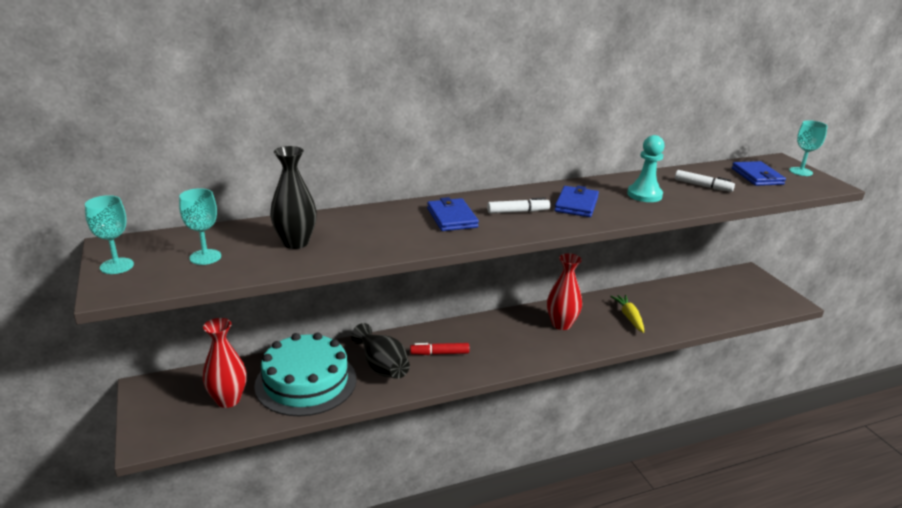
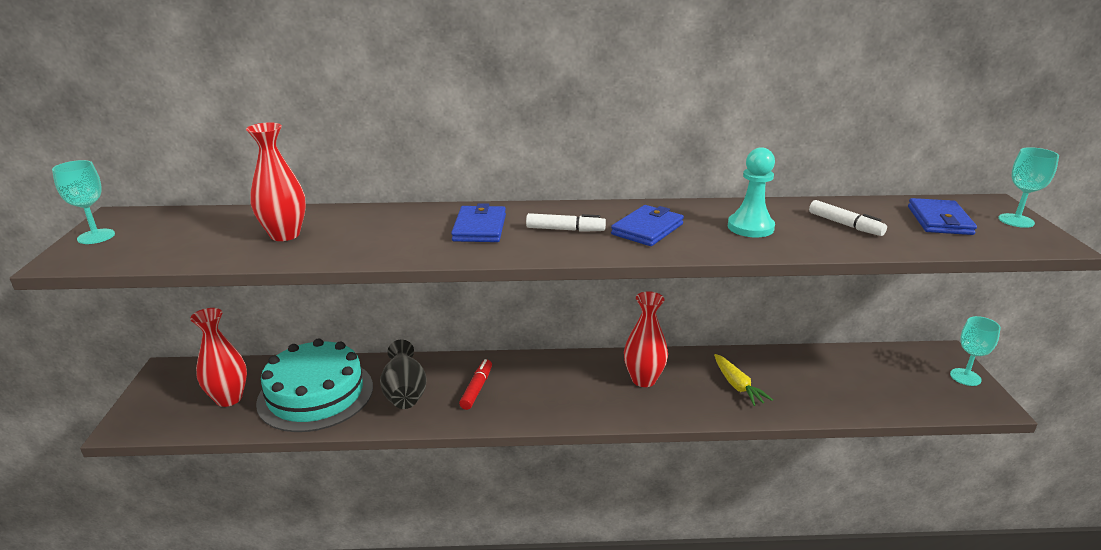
camera: 20 degrees right, 0 degrees up
(205, 257) = (183, 238): turquoise goblet -> turquoise goblet (965, 377)
(295, 243) = (285, 235): black vase -> red vase
(439, 353) = (477, 389): red marker -> red marker turned 90 degrees clockwise
(629, 317) = (737, 385): yellow carrot -> yellow carrot turned 150 degrees clockwise

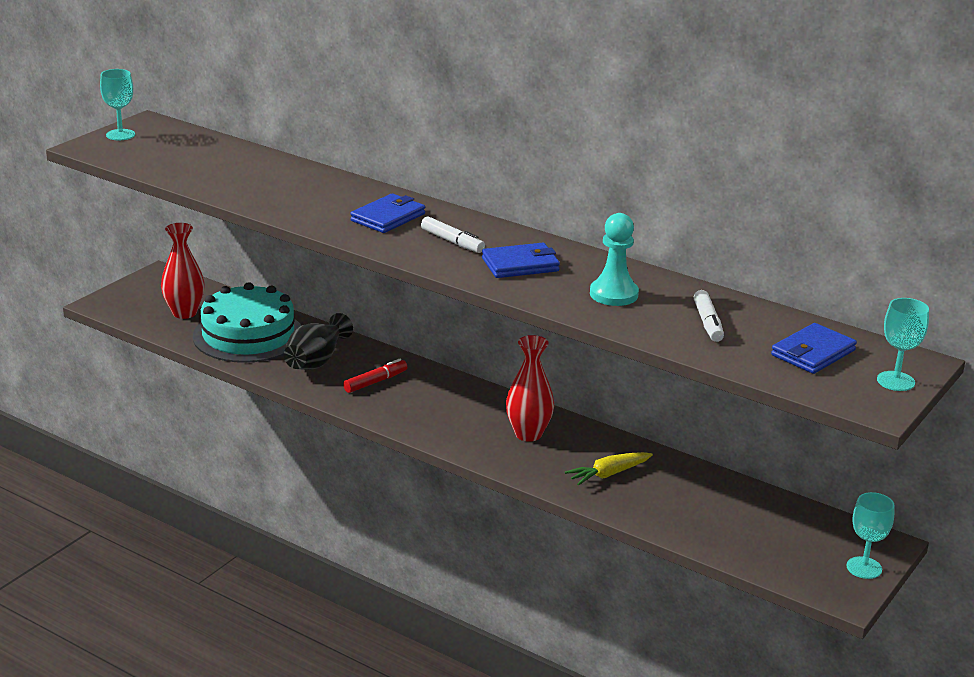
camera: 35 degrees right, 0 degrees up
(285, 235) = (241, 175): red vase -> none
(737, 385) = (608, 474): yellow carrot -> yellow carrot turned 45 degrees clockwise

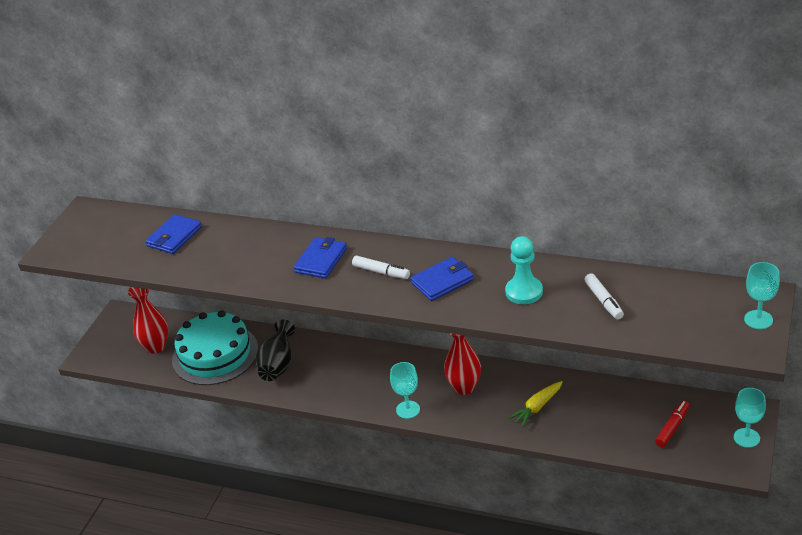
camera: 10 degrees left, 10 degrees up
(120, 135) = (69, 230): turquoise goblet -> turquoise goblet (408, 409)
(375, 382) = (331, 371): red marker -> red marker (672, 427)
(813, 353) = (690, 309): blue wallet -> blue wallet (174, 237)

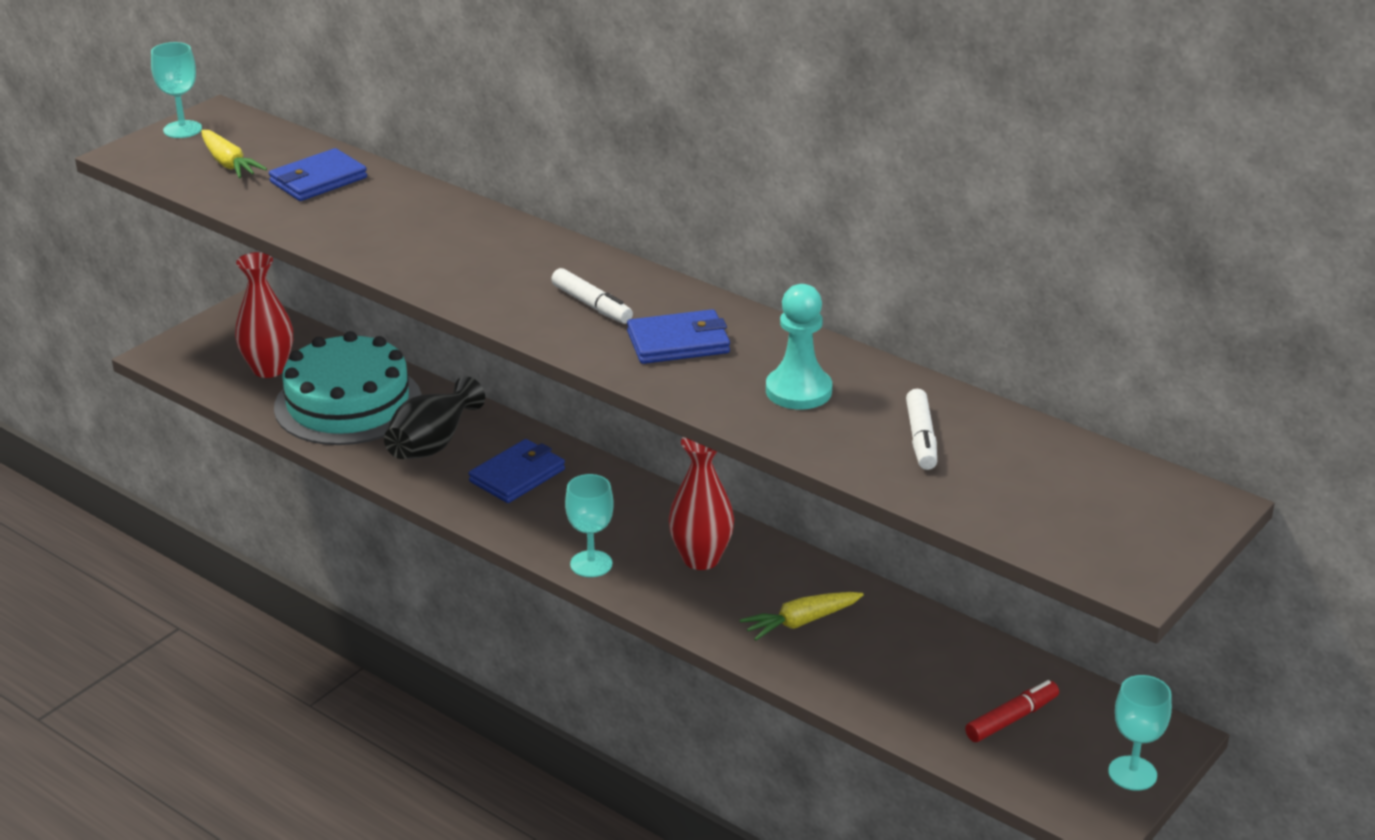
camera: 15 degrees right, 5 degrees down
(114, 241) = (228, 163): none -> yellow carrot
(321, 260) = (511, 266): blue wallet -> blue wallet (517, 475)
(758, 319) = (1169, 536): turquoise goblet -> turquoise goblet (182, 129)

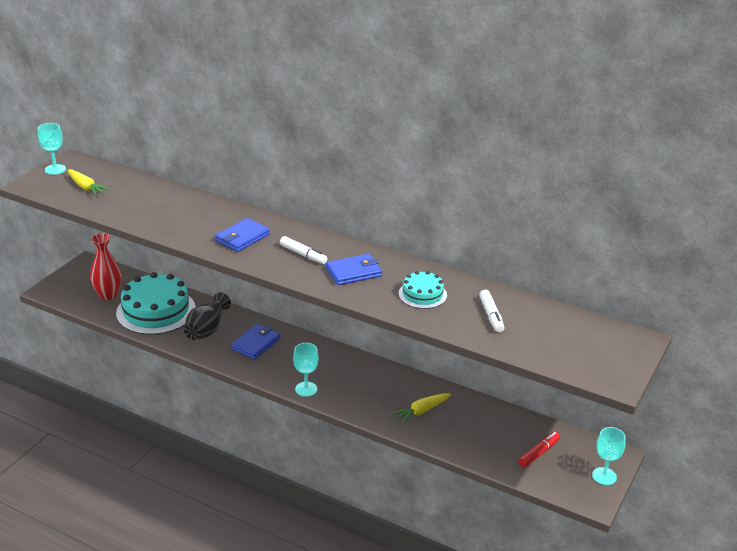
camera: 10 degrees left, 0 degrees up
(318, 180) = (137, 194): blue wallet -> blue wallet (242, 237)
(701, 559) = (362, 381): red vase -> none
(798, 391) = (422, 294): turquoise pawn -> turquoise cake

